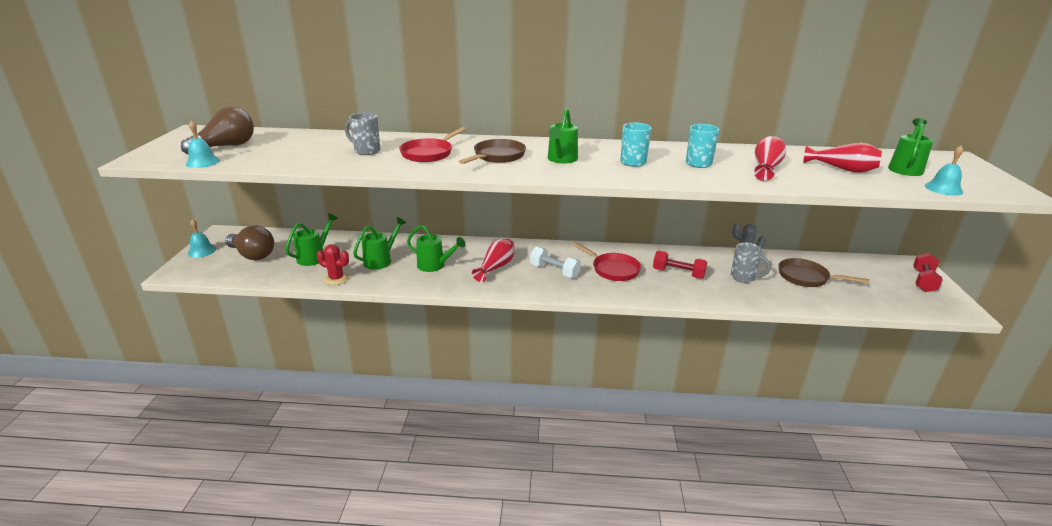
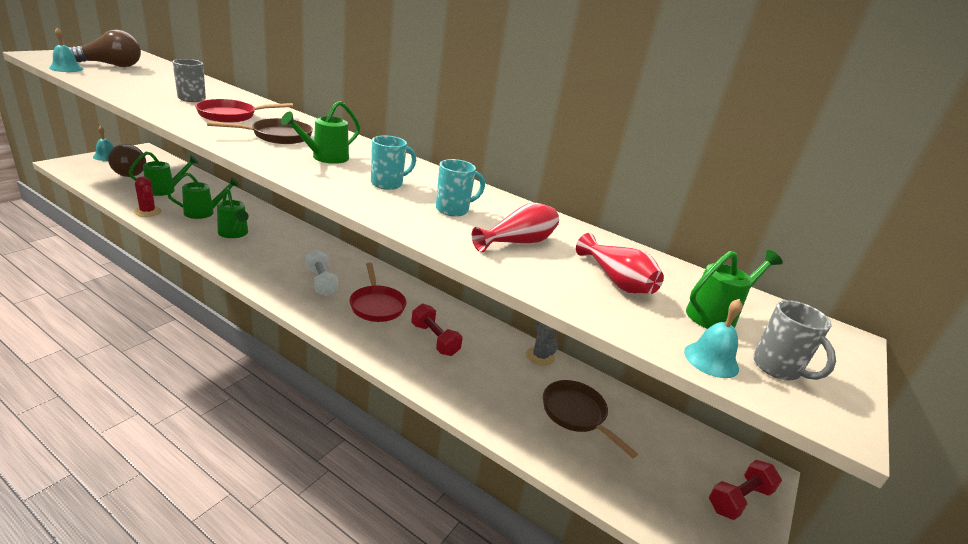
camera: 25 degrees right, 0 degrees up
(496, 267) = (279, 256): red vase -> none
(743, 277) = (499, 377): grey mug -> grey mug (777, 368)

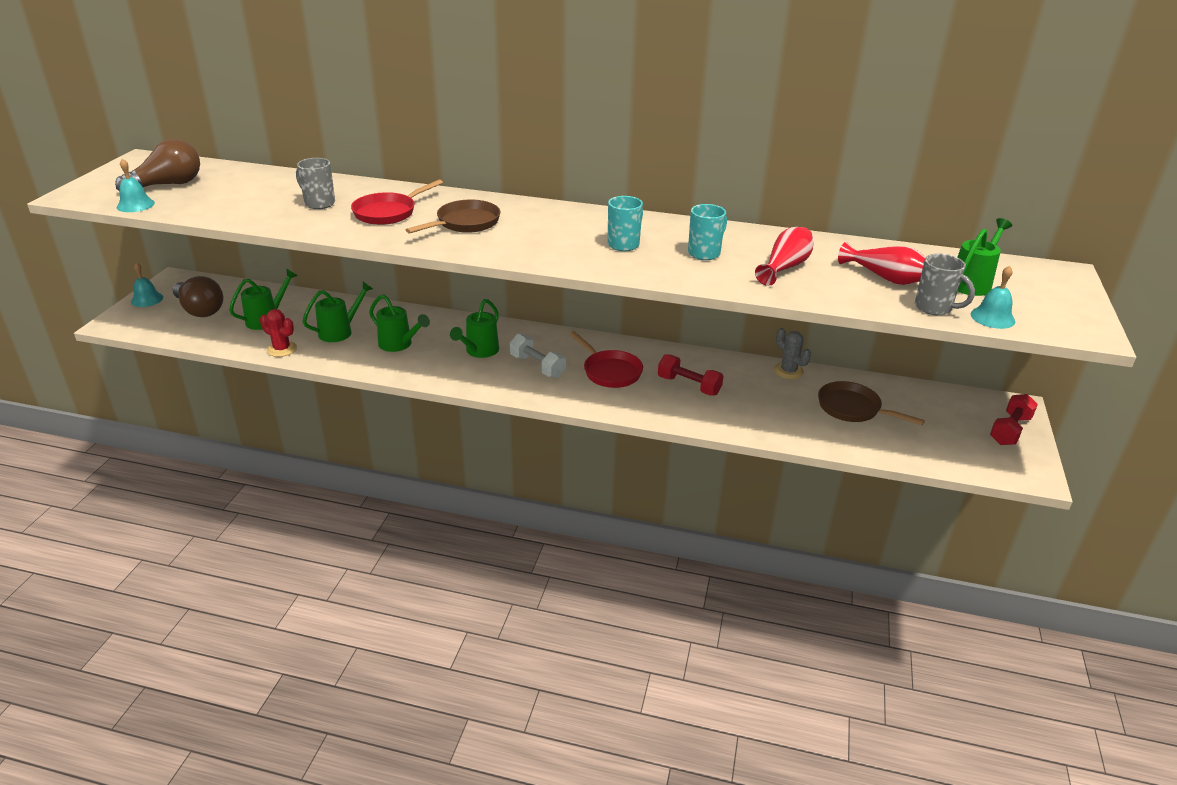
camera: 15 degrees left, 5 degrees up
(325, 158) = (538, 234): green watering can -> green watering can (479, 351)
(777, 368) = (1037, 310): grey mug -> grey mug (934, 308)

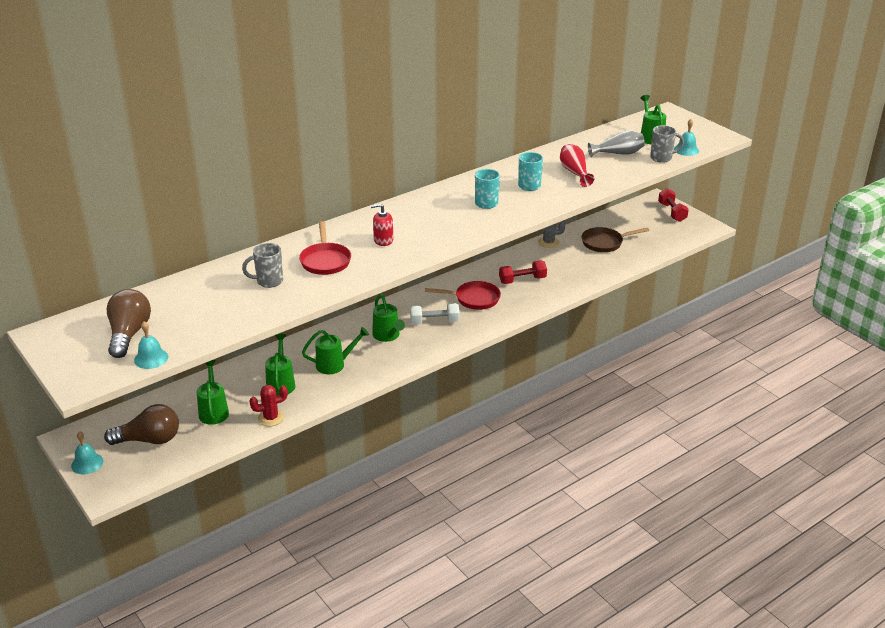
camera: 50 degrees left, 0 degrees up
(465, 223) = (383, 240): brown pan -> red soap dispenser
(884, 277) = (618, 154): red vase -> grey vase

